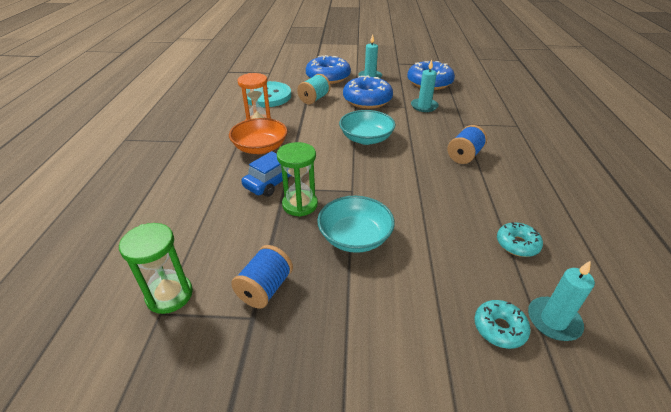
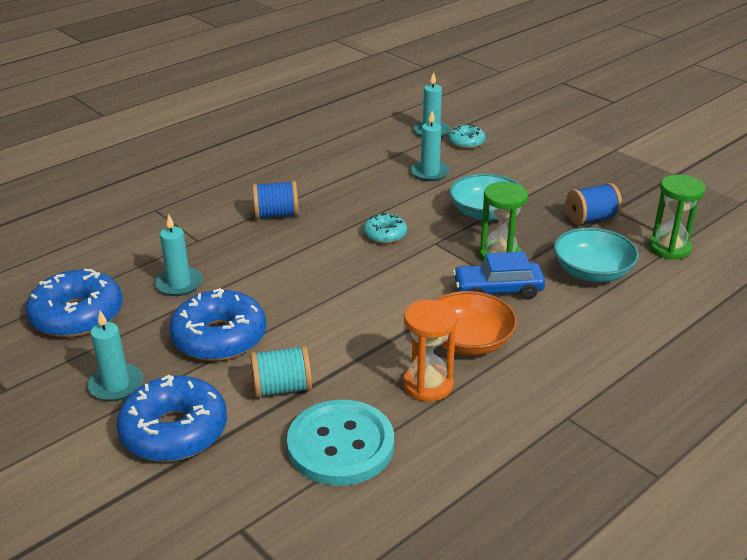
camera: 135 degrees left, 5 degrees down
(366, 138) = (330, 283): turquoise bowl -> turquoise bowl (592, 272)
(454, 254) = (430, 173): none -> turquoise candle
(517, 244) = (378, 157): turquoise donut -> turquoise donut (385, 235)

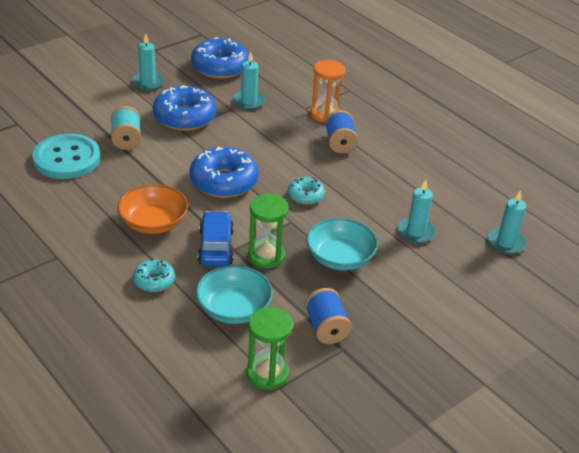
camera: 90 degrees right, 5 degrees up
(174, 431) = (101, 102): blue donut -> blue donut (224, 181)
(428, 385) = (111, 198): orange hourglass -> orange hourglass (325, 114)
(466, 142) = (484, 264): turquoise donut -> turquoise donut (154, 281)

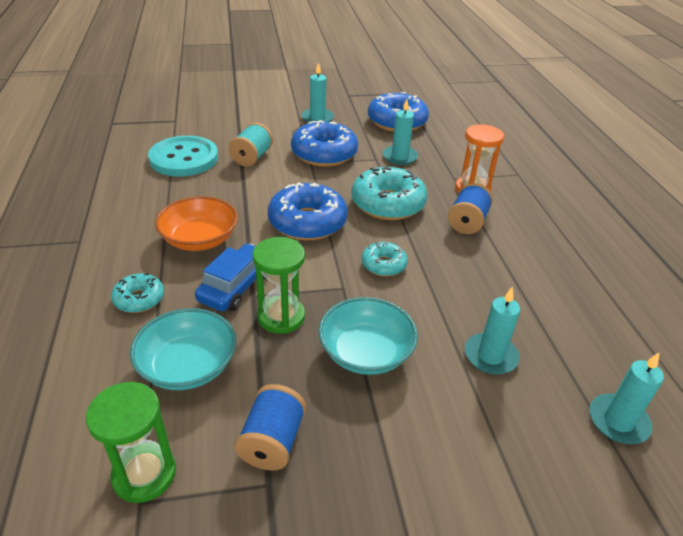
camera: 30 degrees right, 0 degrees up
(271, 146) = (388, 203): none -> turquoise donut

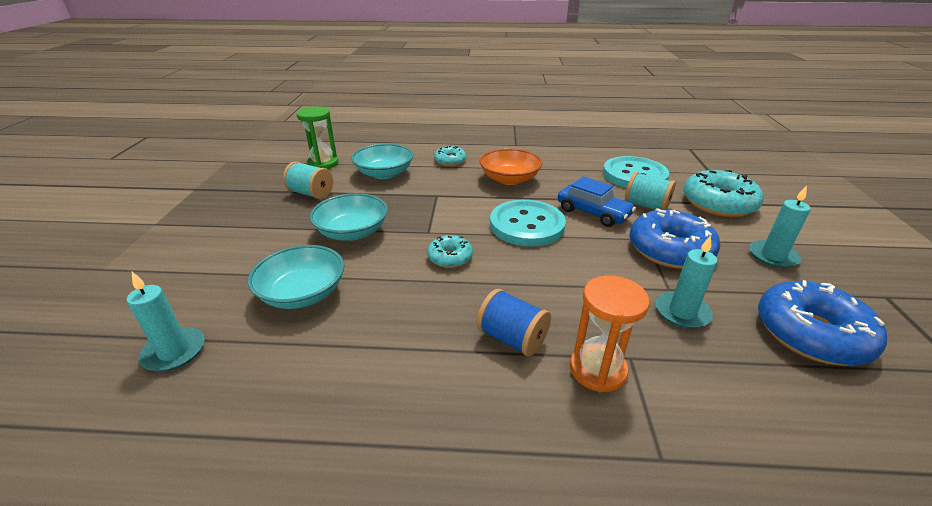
camera: 105 degrees right, 5 degrees down
(236, 286) = (449, 190): blue car -> blue car (593, 213)
(272, 442) = (311, 193): blue spool -> turquoise spool
(281, 317) = (409, 203): green hourglass -> none
(307, 222) = (526, 225): blue donut -> turquoise button
(388, 203) = (558, 279): turquoise donut -> turquoise donut (718, 203)
(490, 356) = (303, 293): turquoise candle -> turquoise bowl

